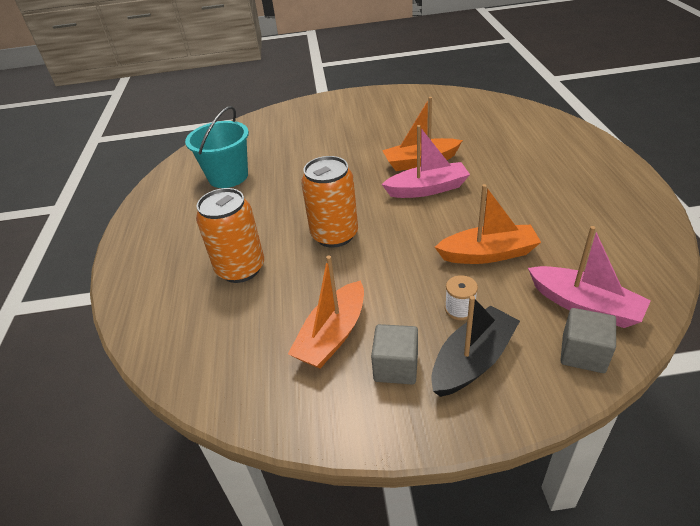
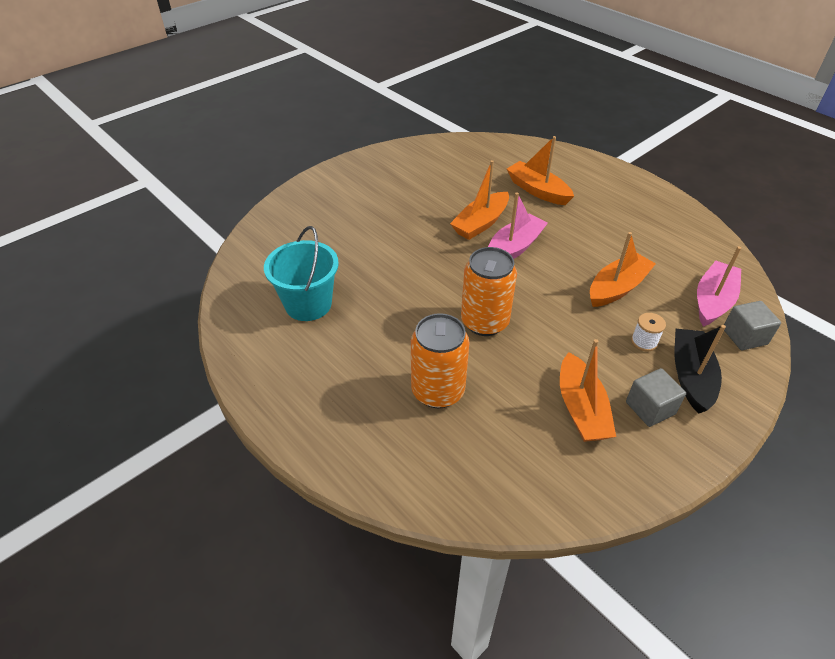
camera: 40 degrees left, 5 degrees up
(504, 151) = (538, 191): none -> orange boat
(584, 305) = (712, 301): pink boat -> pink boat turned 60 degrees counterclockwise

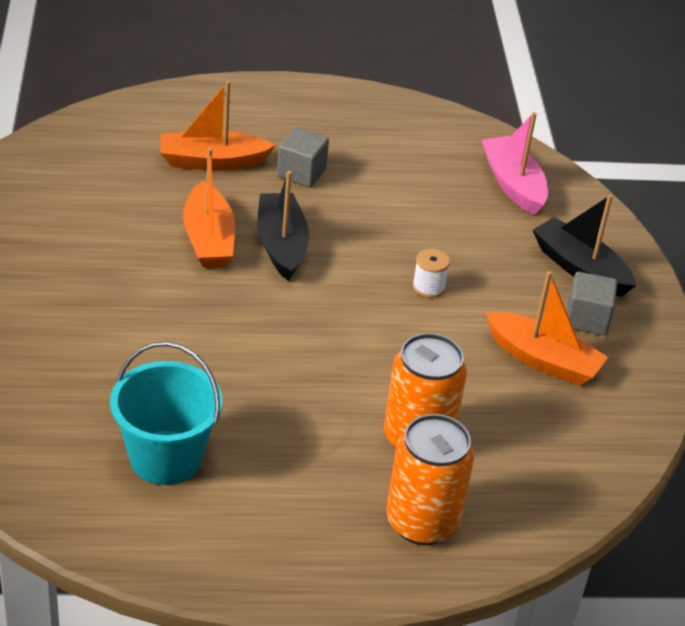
camera: 55 degrees left, 5 degrees down
(484, 322) = (363, 342): orange can -> orange can (422, 522)
(514, 248) = (281, 245): pink boat -> black boat
(617, 288) = (426, 225): orange boat -> none
(644, 342) = (511, 262): white spool -> white spool (428, 287)
(744, 336) = (573, 203): grey cube -> grey cube (301, 172)

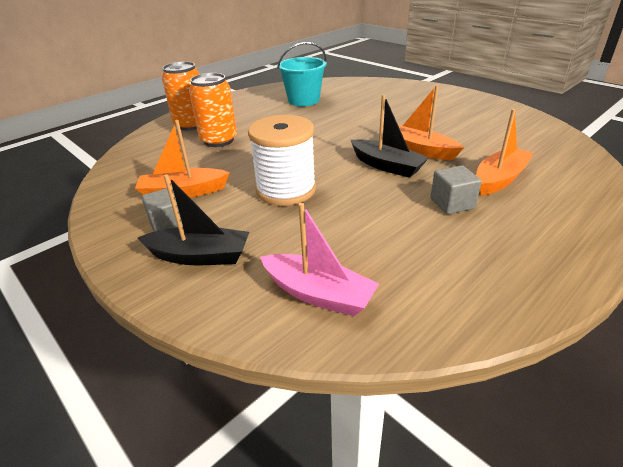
camera: 145 degrees right, 5 degrees down
(428, 287) = (286, 190): white spool -> white spool, size x2.48

